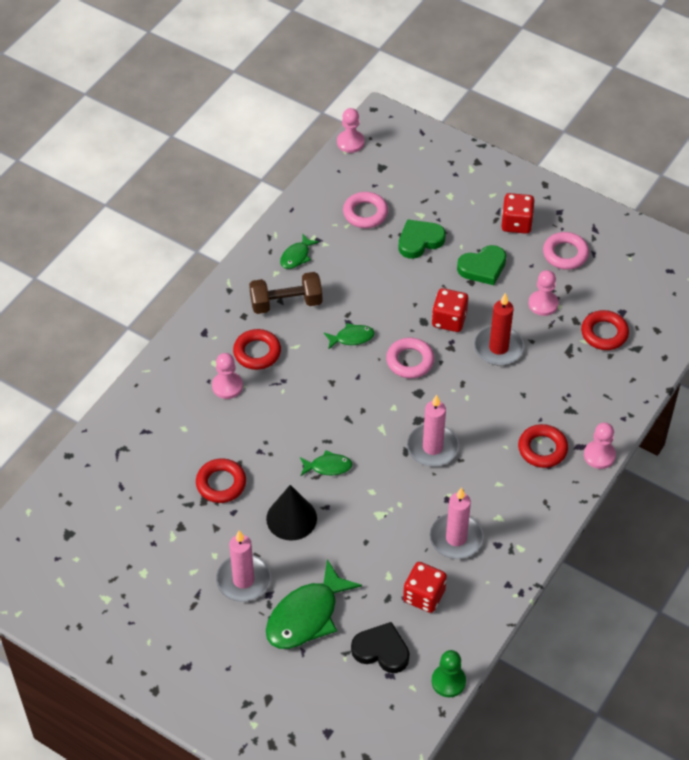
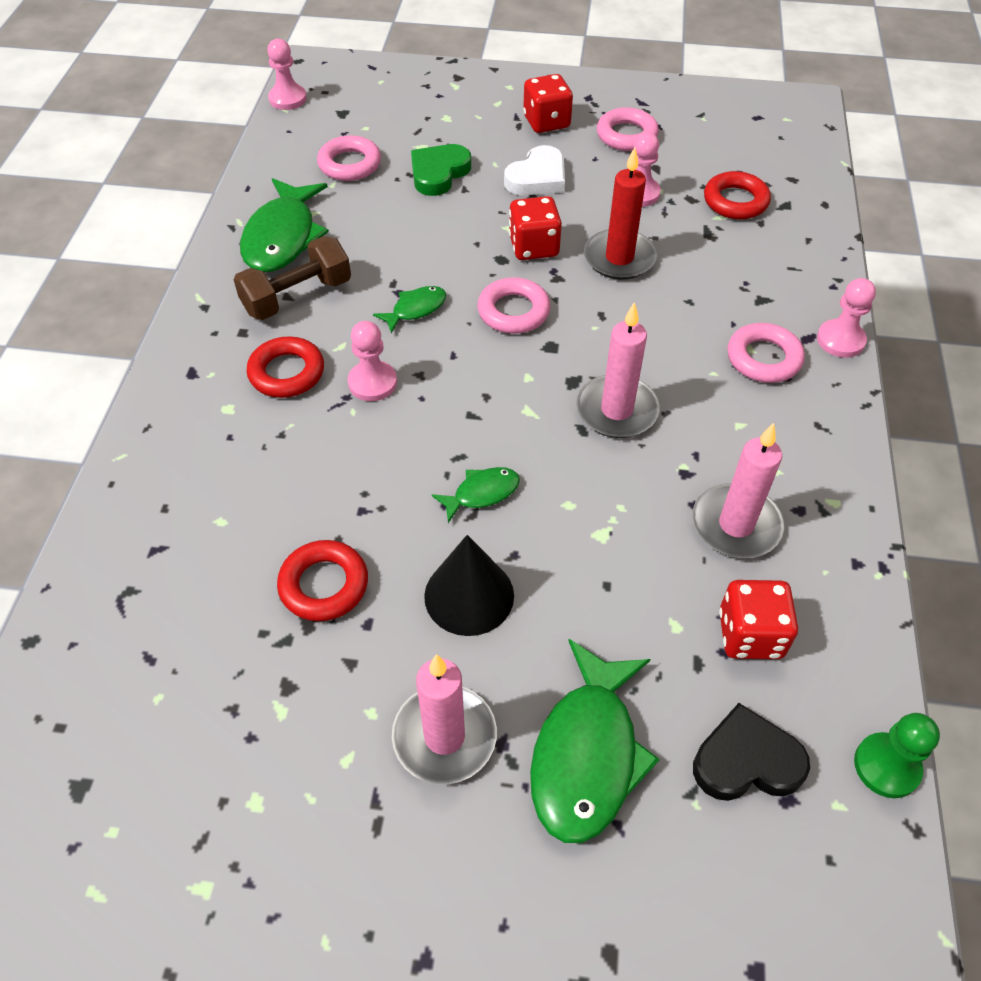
camera: 25 degrees left, 0 degrees up
(227, 386) = (263, 434): pink pawn -> pink pawn (372, 383)
(296, 256) = (282, 237): green fish -> green fish, size x1.98
(483, 267) = (537, 178): green heart -> white heart
(542, 449) = (763, 358): red ring -> pink ring

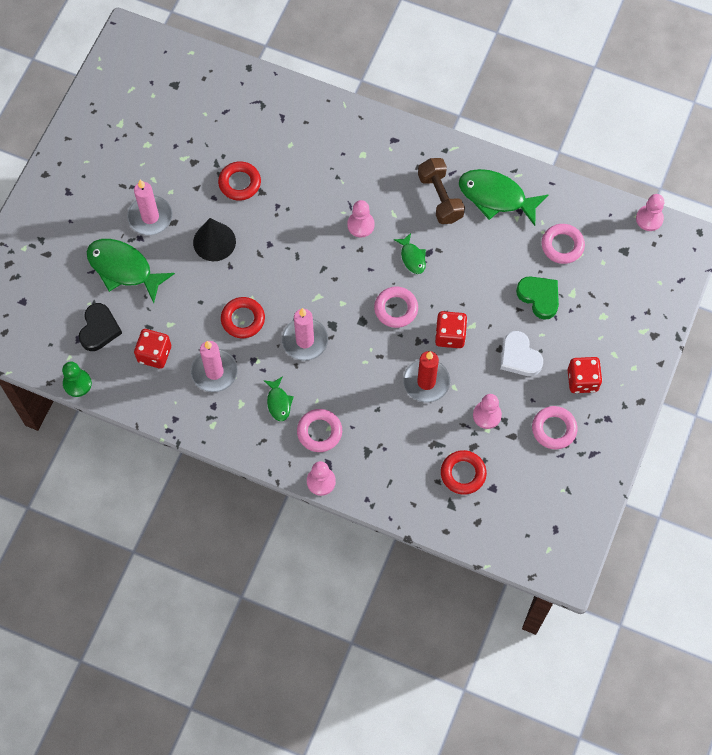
camera: 105 degrees right, 15 degrees up
(287, 372) = (380, 185): red ring -> red ring (243, 319)
(482, 493) = (270, 261): green fish -> green fish (278, 402)

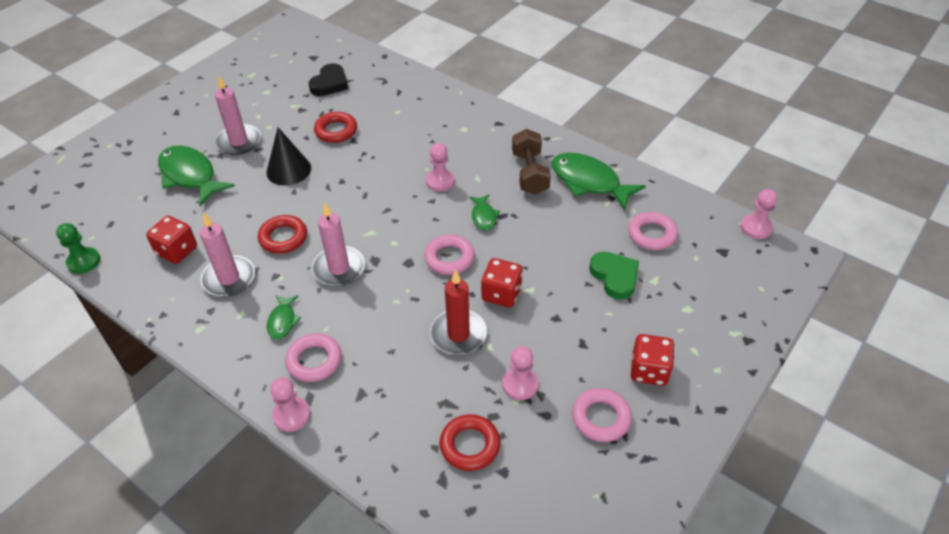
camera: 15 degrees right, 20 degrees down
(99, 329) = (136, 219): black heart -> black heart (330, 83)
(519, 357) = (577, 330): white heart -> none

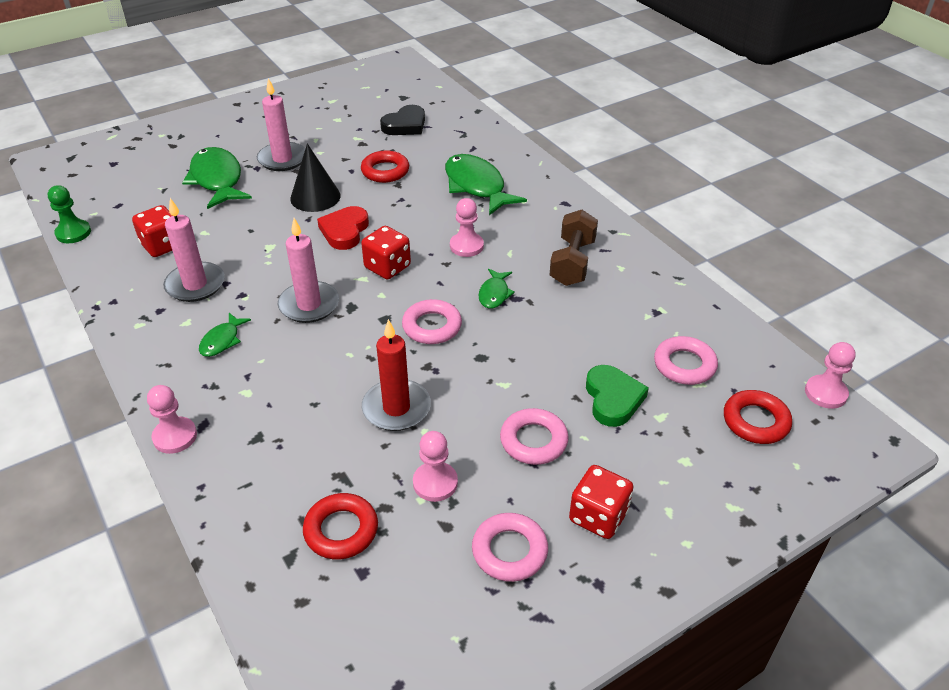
camera: 20 degrees right, 5 degrees down
(283, 238) = (271, 260): red ring -> red ring (755, 421)
(314, 361) = (230, 389): pink ring -> pink ring (533, 441)
(332, 194) = (344, 231): none -> red heart
(501, 294) = (468, 379): red dice -> red dice (387, 267)
(589, 182) = (638, 288): green fish -> green fish (477, 186)

